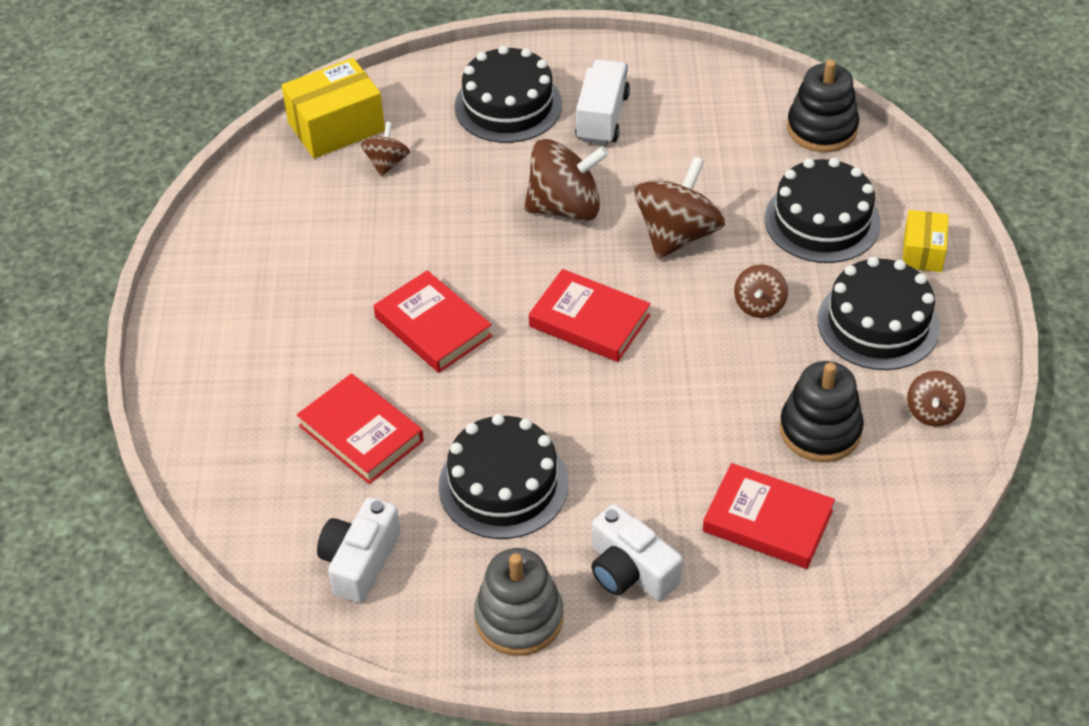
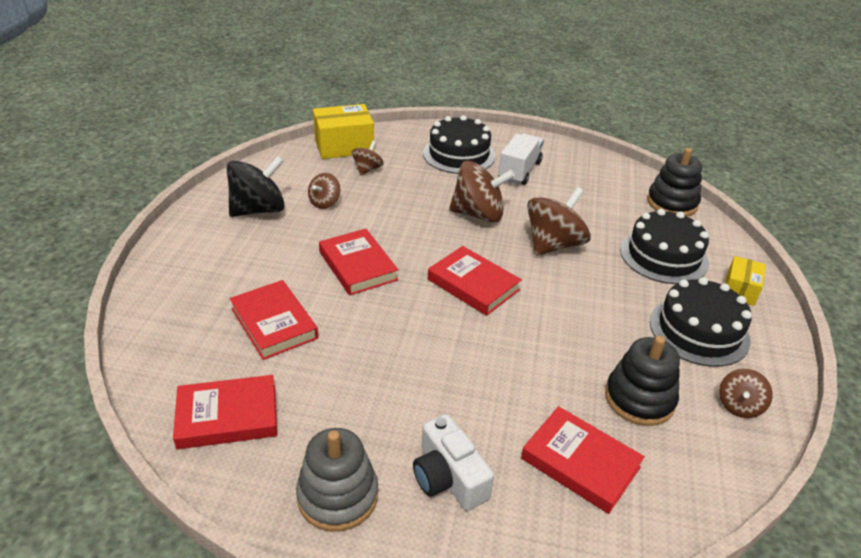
camera: 10 degrees right, 10 degrees down
(263, 268) = (258, 210): none -> black spinning top
(360, 561) = (227, 416): white camera -> red book
(503, 485) = (366, 384): black cake -> none
(759, 305) = (605, 300): brown spinning top -> brown spinning top (325, 202)

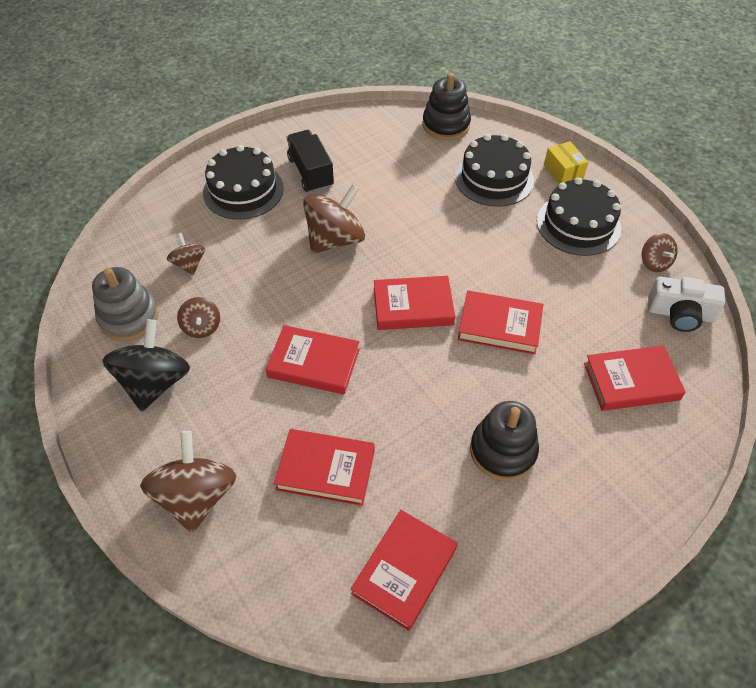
camera: 45 degrees left, 15 degrees up
(338, 496) = (546, 545): grey stacking toy -> grey stacking toy (129, 317)
(344, 146) = (132, 255): yellow box -> none
(448, 477) = (584, 464): white camera -> white camera (680, 314)
(519, 171) = (311, 172): white truck -> black truck
(521, 342) = (499, 326): none -> red book
(553, 244) = (419, 225): brown spinning top -> brown spinning top (196, 496)
(639, 399) = (607, 306): black stacking toy -> black stacking toy (503, 451)

